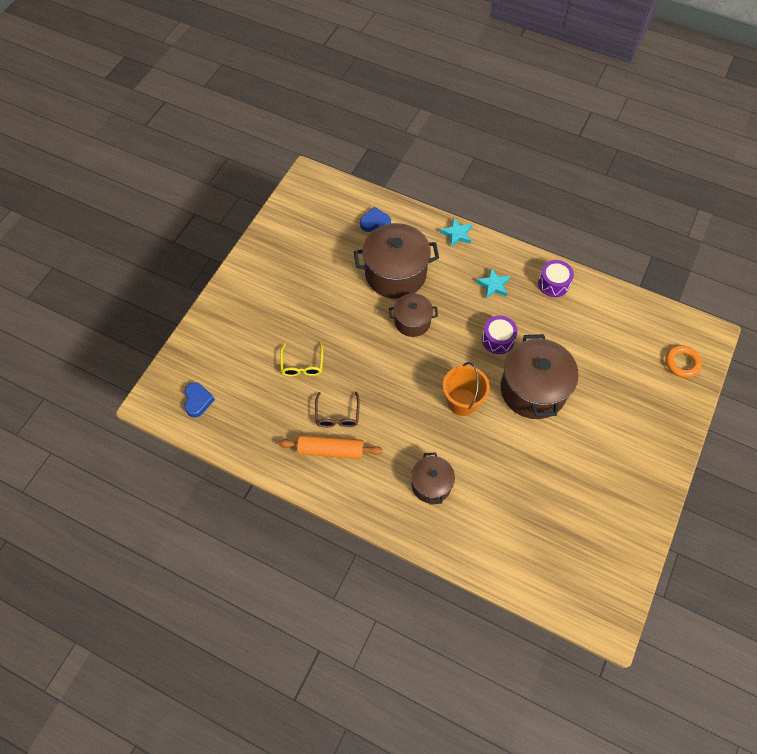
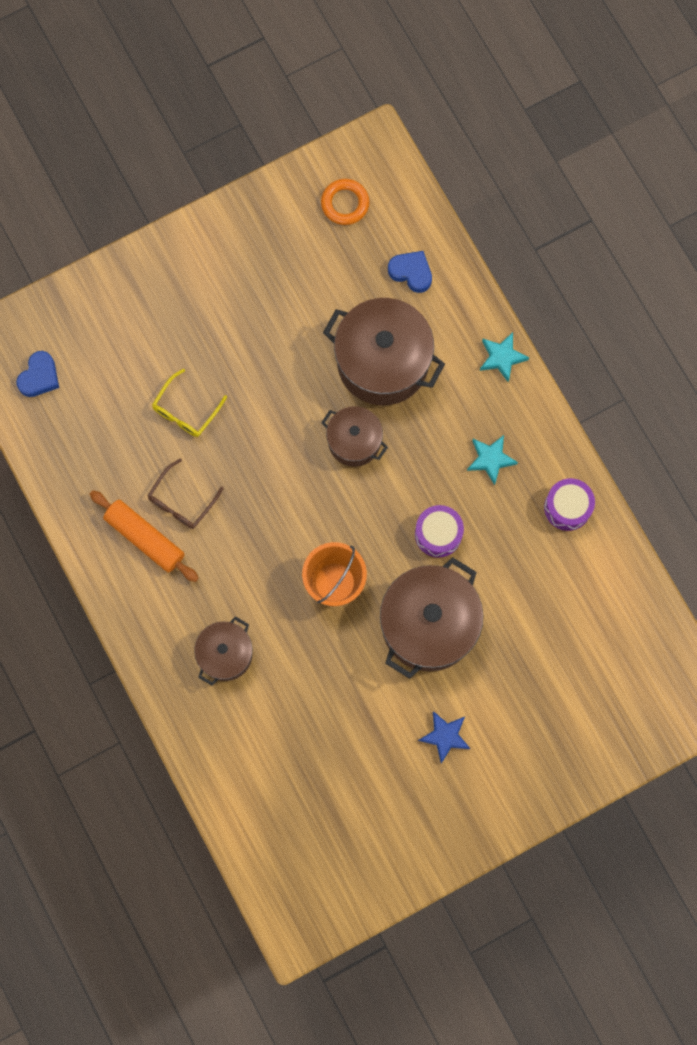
camera: 35 degrees right, 15 degrees up
(594, 444) = (445, 736): none -> blue star
(681, 363) = (635, 715): orange ring -> orange ring (345, 203)

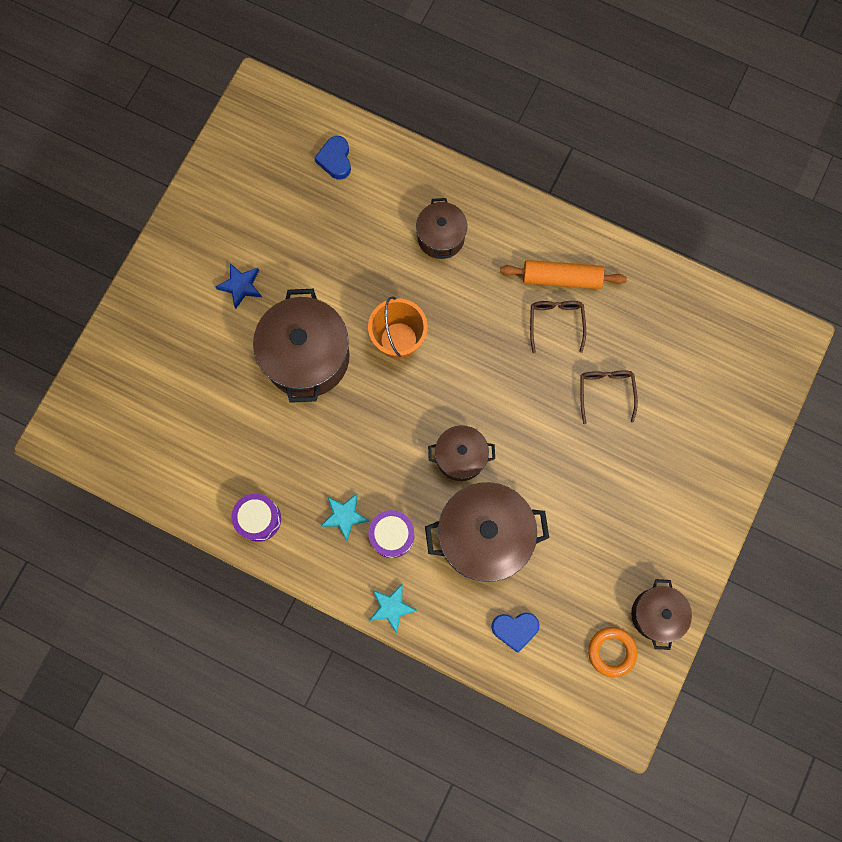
camera: 145 degrees right, 0 degrees up
(39, 377) = (734, 341): blue heart -> blue heart (335, 160)
(186, 410) = (605, 392): yellow glasses -> brown glasses
(286, 207) = (656, 614): none -> brown pot
(438, 534) = (346, 429): purple drum -> purple drum (392, 535)

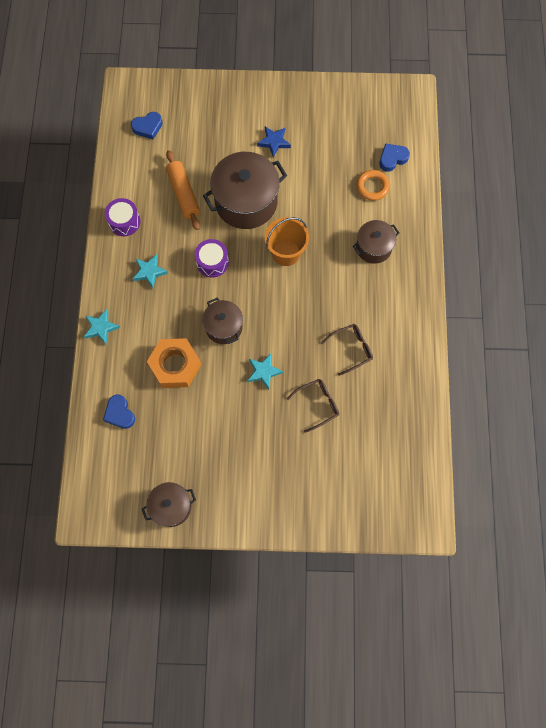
camera: 65 degrees right, 5 degrees down
(136, 432) = (148, 127): none -> blue heart
(392, 535) = (149, 307): purple drum -> purple drum (212, 262)
(483, 536) = (175, 365): brown pot -> orange nut
(539, 435) = (264, 372): none -> turquoise star
(561, 278) = (386, 339): orange rolling pin -> orange rolling pin (183, 194)
(611, 651) = (131, 486): orange ring -> orange ring (372, 187)

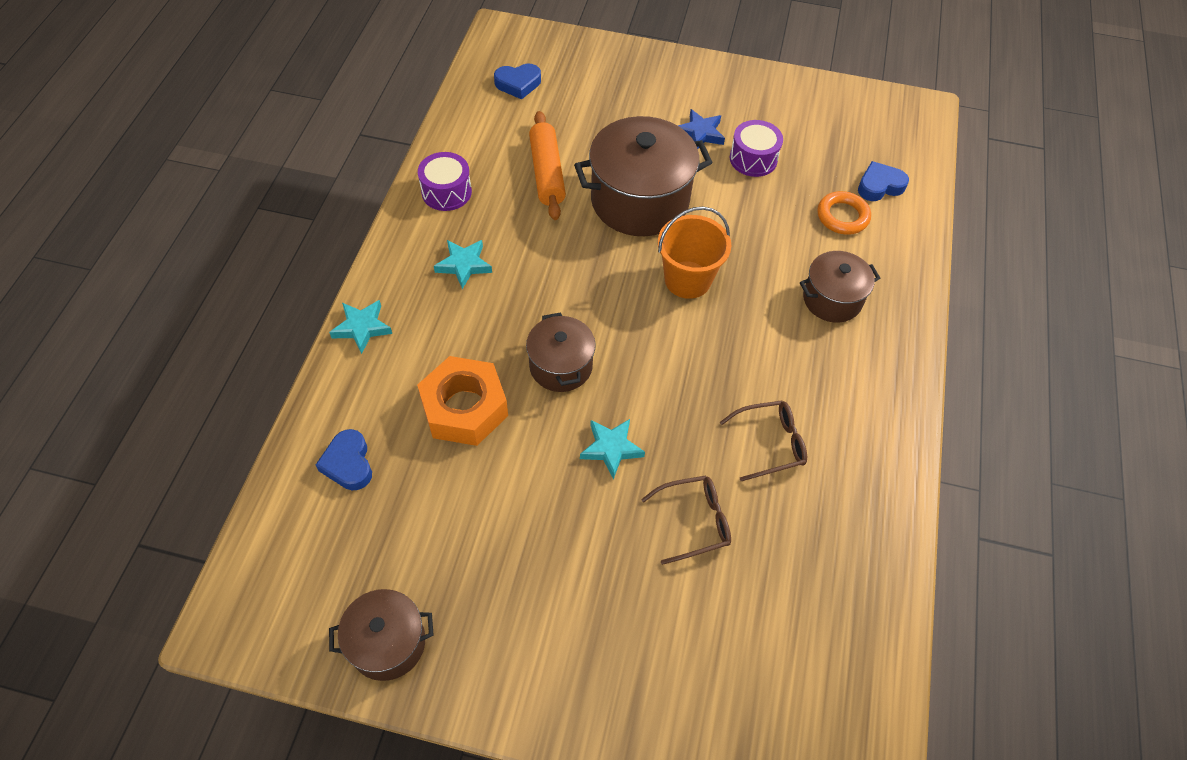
camera: 10 degrees right, 15 degrees down
(212, 262) = (566, 270): purple drum -> purple drum (753, 159)

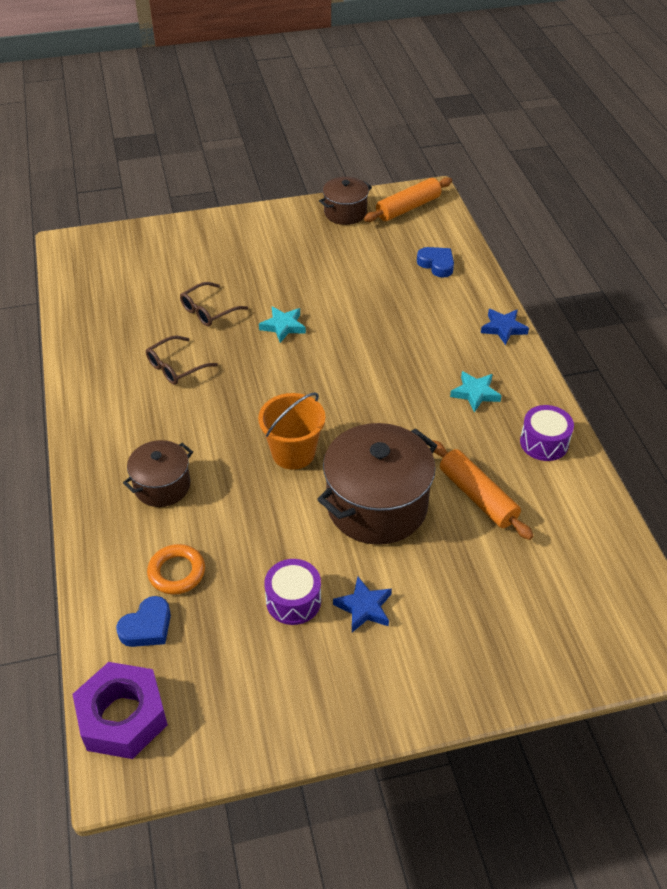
camera: 155 degrees right, 10 degrees down
(288, 605) = (408, 208): none -> orange rolling pin
(362, 328) = (503, 328): turquoise star -> blue star
(464, 408) = (394, 312): orange nut -> none
(518, 84) = (589, 583): blue heart -> none
(561, 366) = (350, 357): brown pot -> none
(913, 137) = (122, 717): none -> purple nut

